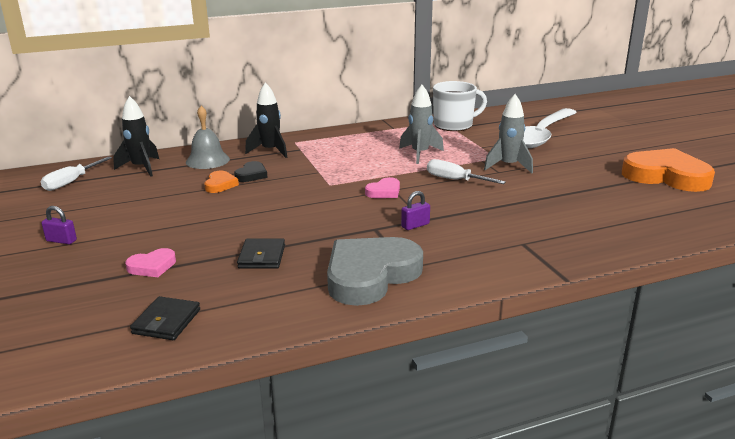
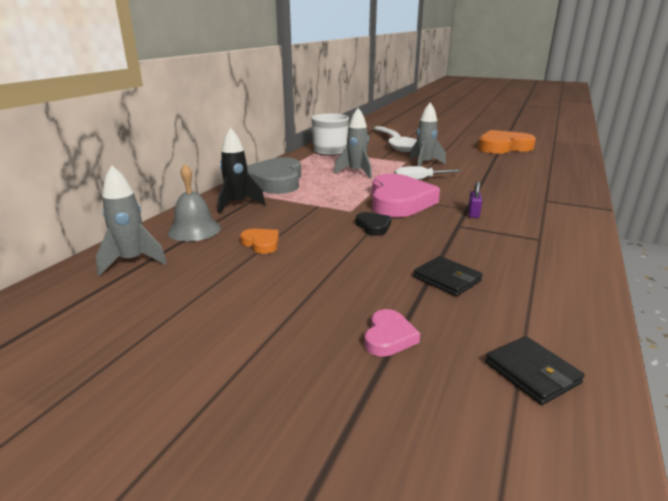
camera: 45 degrees left, 0 degrees up
(61, 241) = (221, 372): purple padlock -> none
(71, 182) = (67, 309): white screwdriver -> none
(141, 168) = (132, 261): black rocket -> grey rocket
(251, 175) = (269, 226): black heart -> black heart (373, 226)
(370, 275) = (539, 254): grey heart -> grey heart (275, 181)
(384, 192) = (399, 201): pink heart -> pink heart, size x2.20

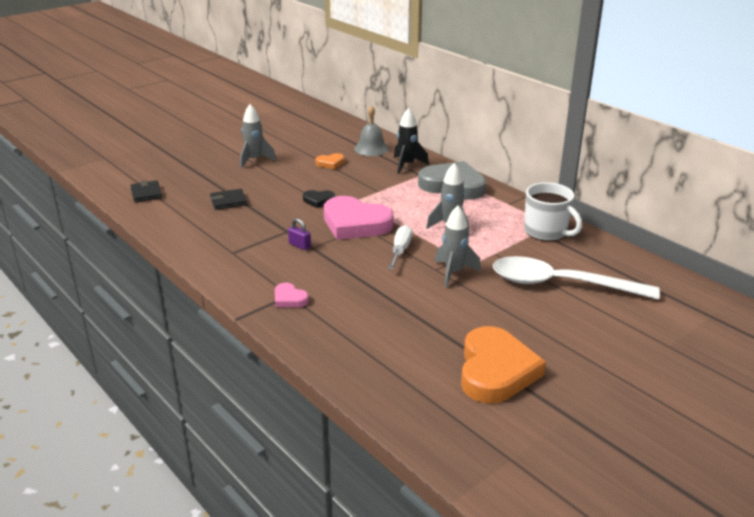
camera: 115 degrees right, 5 degrees up
(132, 261) = (342, 132): grey rocket -> grey rocket (255, 160)
(388, 337) = (204, 174): pink heart -> pink heart (289, 299)
(532, 373) = (146, 193): black wallet -> black wallet turned 75 degrees clockwise

